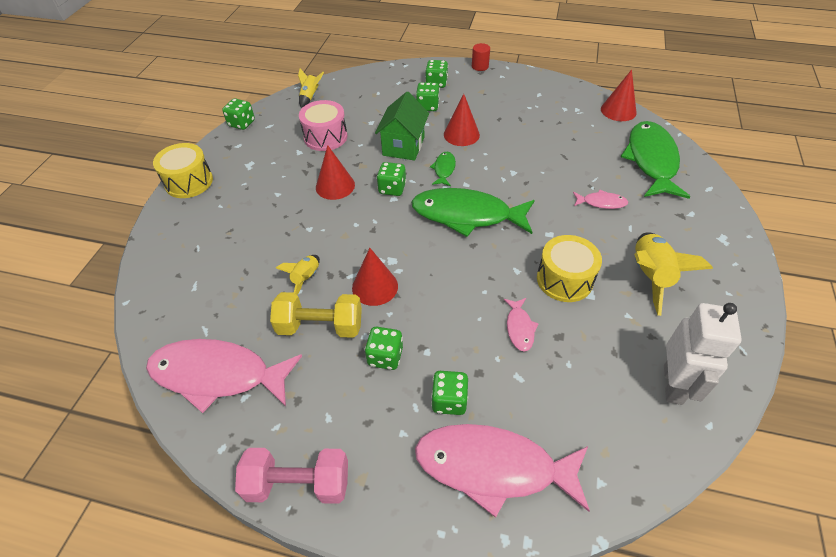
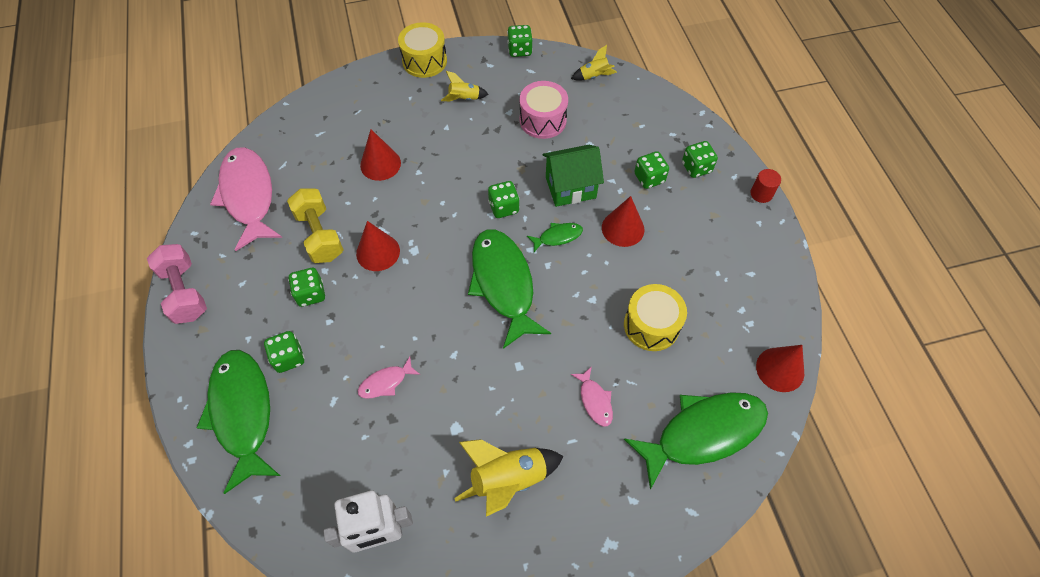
camera: 60 degrees right, 10 degrees up
(306, 278) = (362, 199): yellow rocket -> yellow rocket (464, 98)
(335, 186) = (481, 162): red cone -> red cone (380, 164)
(493, 467) = (242, 413): pink fish -> green fish
(564, 279) = (463, 400): yellow drum -> yellow drum (651, 325)

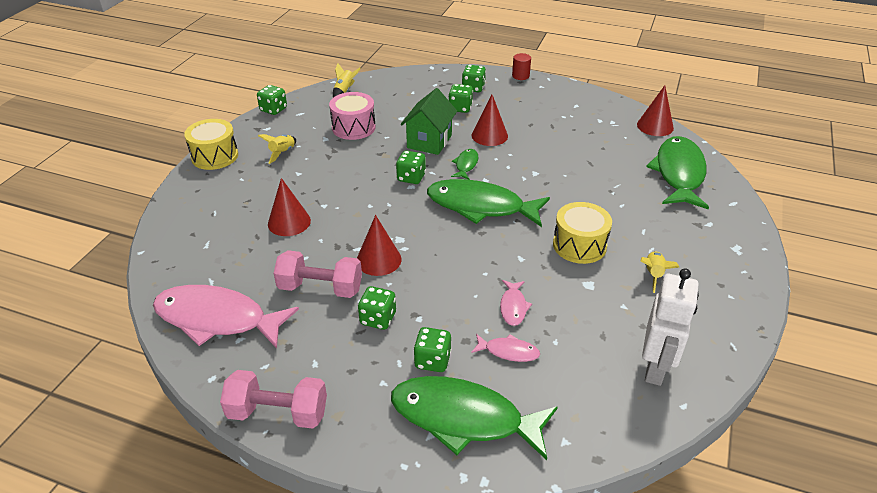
camera: 55 degrees left, 20 degrees down
(320, 235) = (320, 288): yellow dumbbell -> pink dumbbell
(508, 479) = (653, 275): yellow rocket -> yellow rocket, size x0.56
(595, 400) = (619, 207): pink fish -> pink fish (508, 351)
(651, 325) = (579, 158): yellow drum -> yellow drum (579, 245)

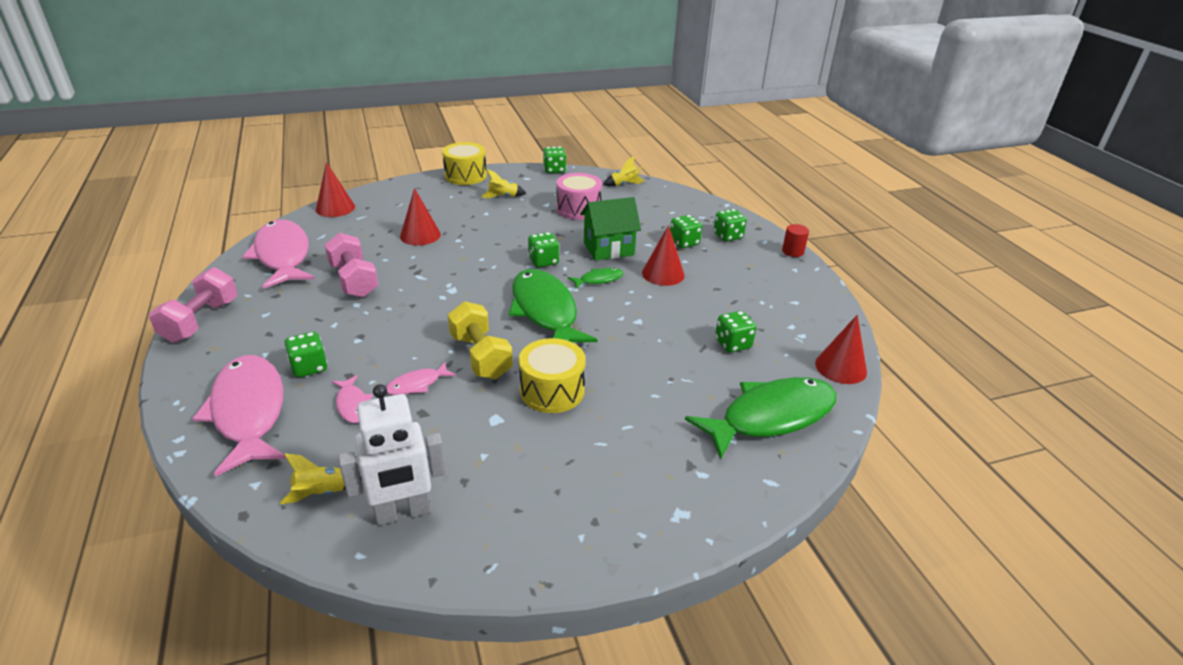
camera: 50 degrees right, 5 degrees down
(278, 413) = (201, 321): pink dumbbell -> pink dumbbell turned 45 degrees clockwise
(378, 260) = (414, 291): red cone -> red cone (335, 208)
(378, 319) = (339, 320): green dice -> green dice (732, 344)
(464, 418) = (249, 412): green fish -> pink fish
(507, 261) = (480, 356): none -> yellow dumbbell
(653, 275) = (557, 459): yellow rocket -> yellow rocket (321, 493)

